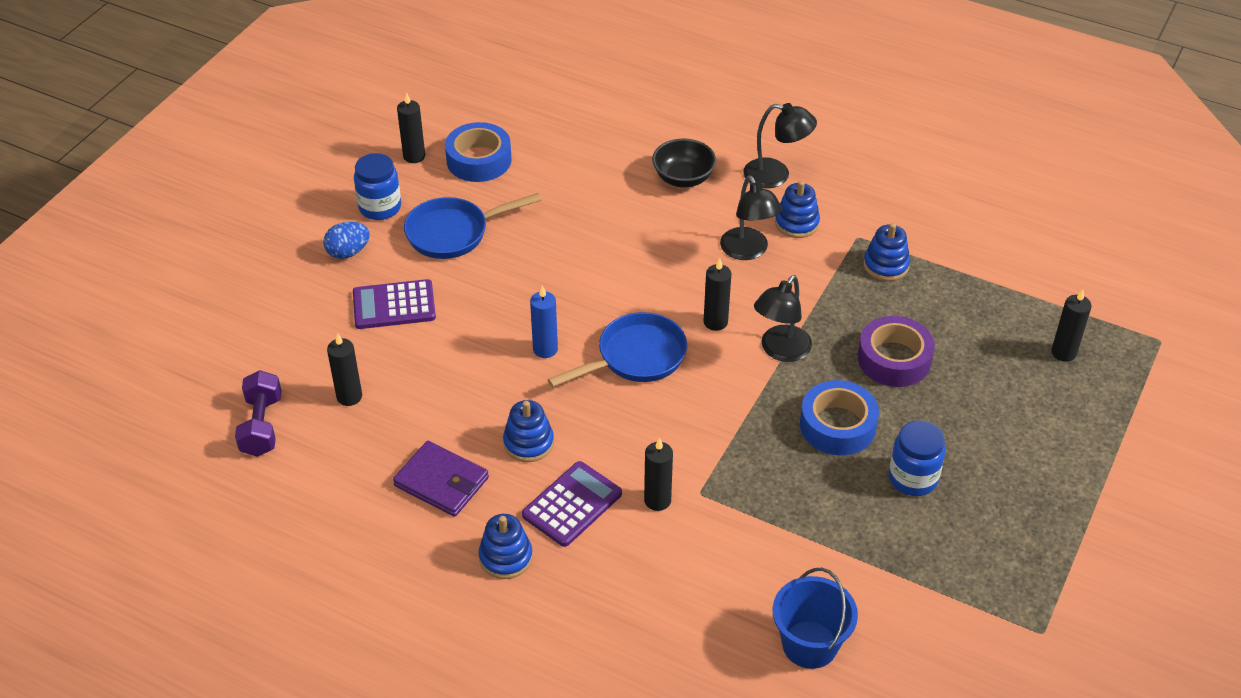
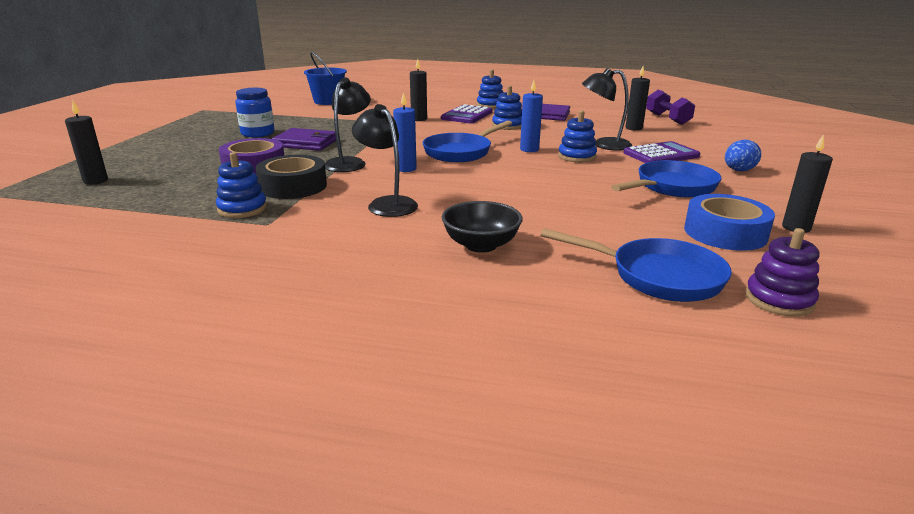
camera: 165 degrees right, 20 degrees down
(380, 207) = (760, 193): blue jar -> none
(517, 96) = (779, 300): none -> purple stacking toy
(575, 126) = (657, 276): none -> blue pan
(715, 322) = (406, 169): black candle -> blue candle
(776, 175) = (365, 261): black lamp -> black lamp (604, 145)
(796, 223) = (337, 226): blue stacking toy -> blue stacking toy (577, 156)
(837, 425) = (306, 143): blue tape -> purple wallet
(842, 302) = (293, 186): none -> black tape

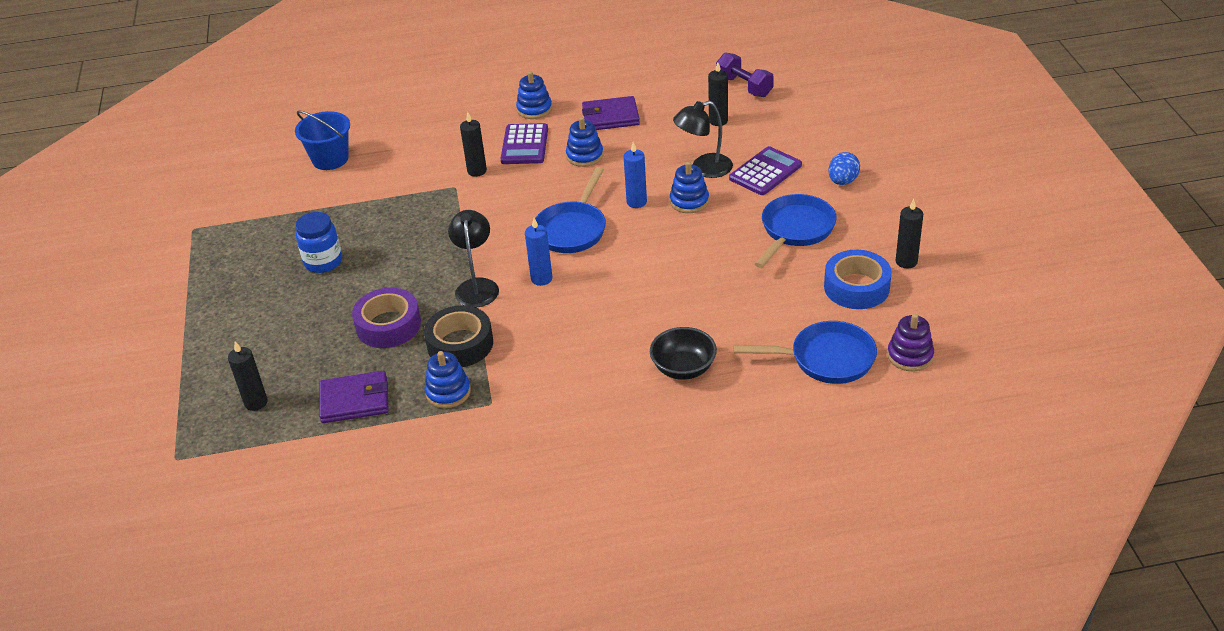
camera: 20 degrees left, 15 degrees up
(306, 143) = (397, 264): purple wallet -> purple wallet (354, 400)
(387, 204) = (568, 340): black lamp -> none

